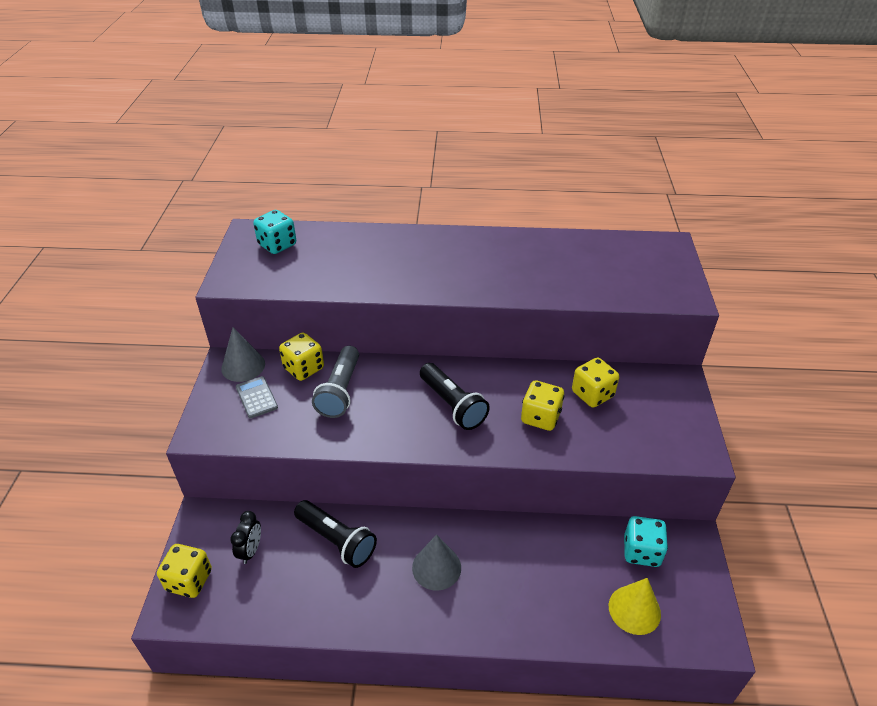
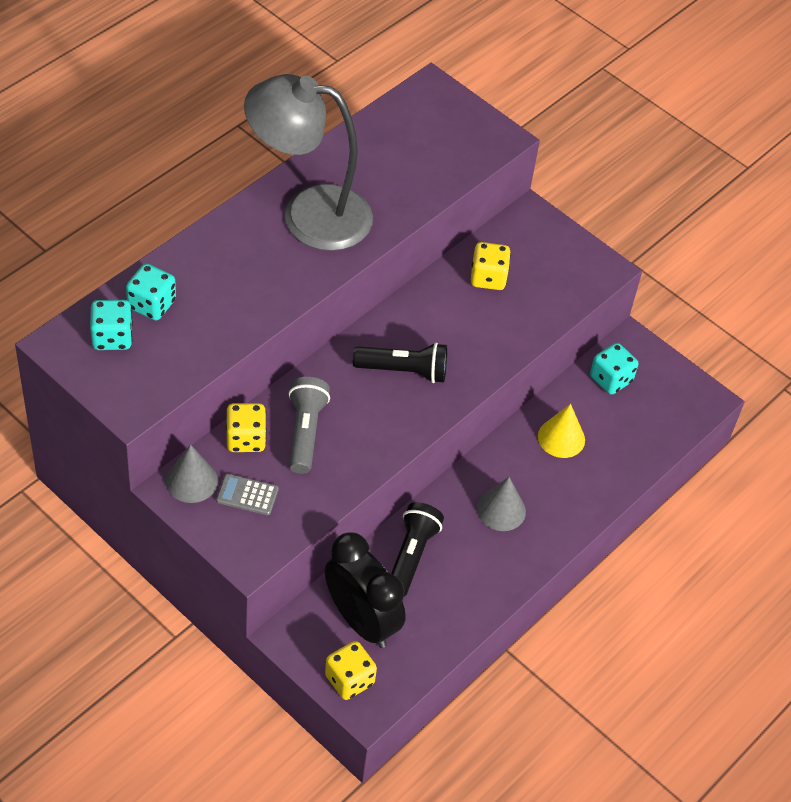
camera: 55 degrees left, 10 degrees up
(251, 550) = (361, 620): black clock -> black clock, size x2.25
(322, 244) = (151, 304): none -> turquoise dice
(337, 540) = (411, 556): black flashlight -> black flashlight turned 60 degrees counterclockwise
(340, 391) = (305, 432): grey flashlight -> grey flashlight turned 135 degrees counterclockwise
(481, 258) = (308, 214): none -> grey lamp
(540, 417) = (476, 328): yellow dice -> none
(634, 609) = (647, 423): yellow cone -> yellow cone (561, 438)

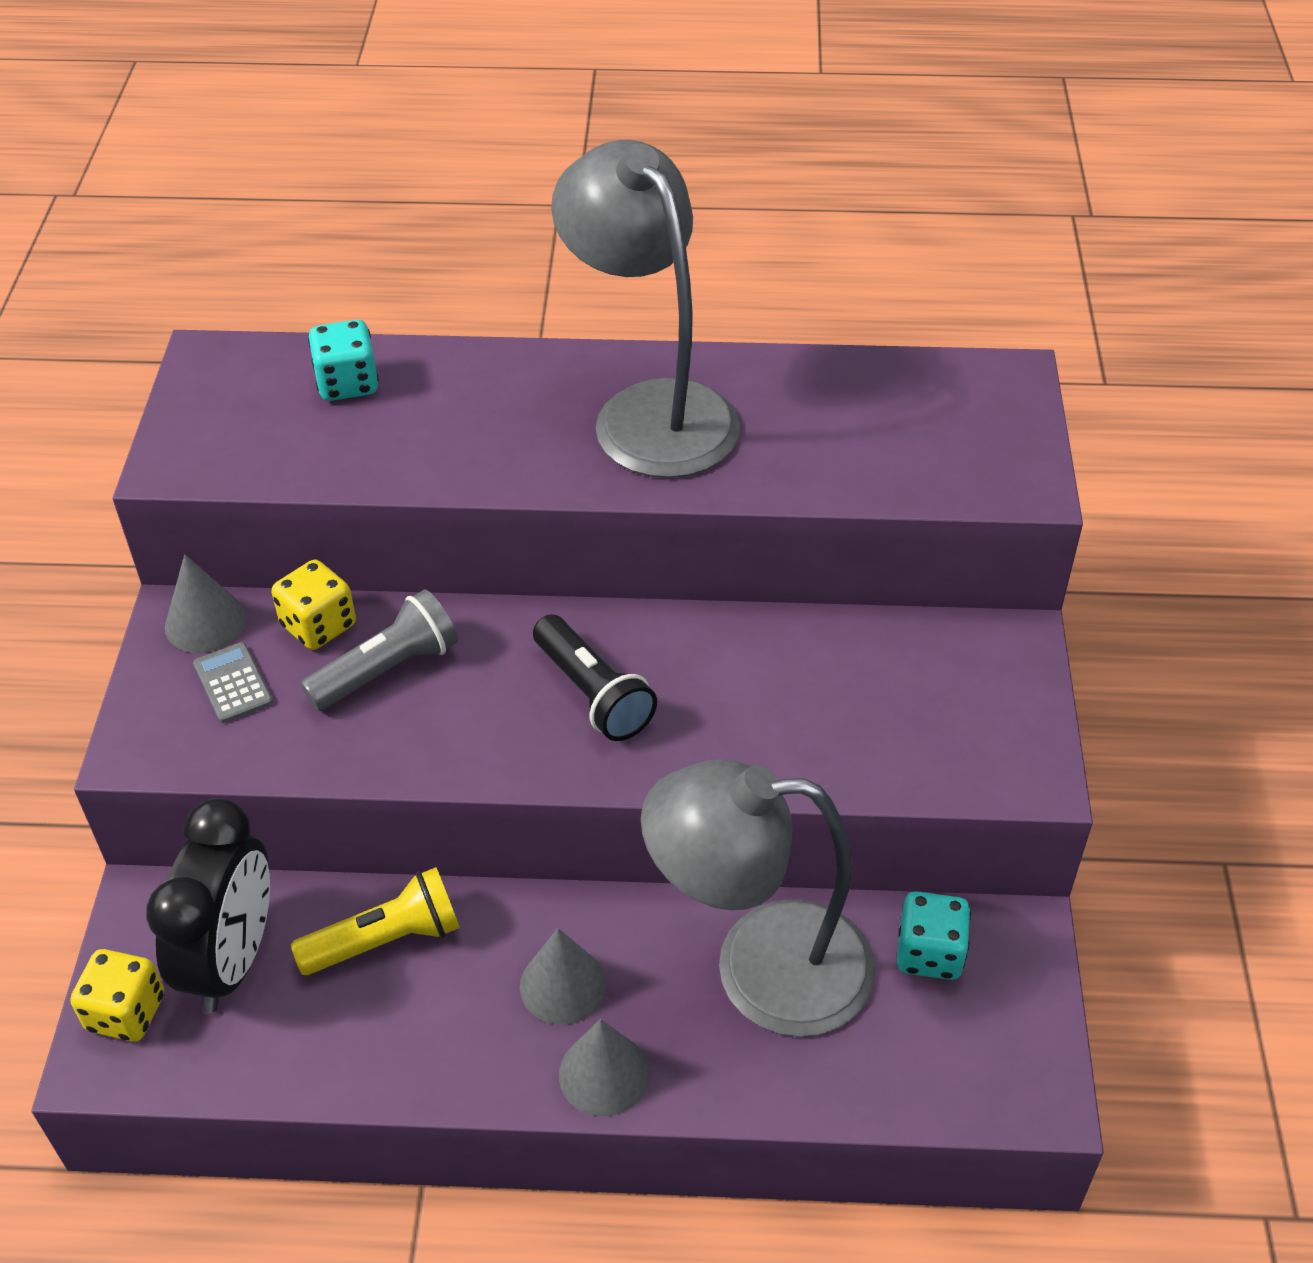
camera: 55 degrees right, 5 degrees down
(112, 337) = (262, 387): turquoise dice -> none
(411, 556) = (386, 940): black flashlight -> yellow flashlight
(488, 278) = (852, 670): yellow dice -> none
(558, 527) = (604, 1074): none -> grey cone
(561, 438) = (760, 967): yellow cone -> grey lamp

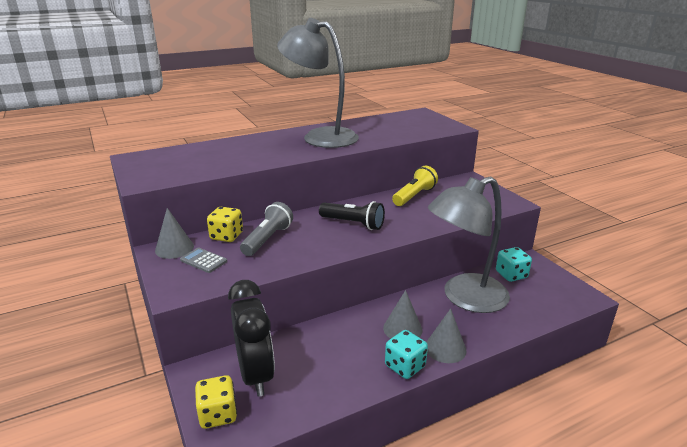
camera: 30 degrees left, 20 degrees down
(347, 384) = (200, 152): turquoise dice -> turquoise dice (405, 366)
(386, 940) = (319, 342): yellow flashlight -> yellow flashlight (414, 196)

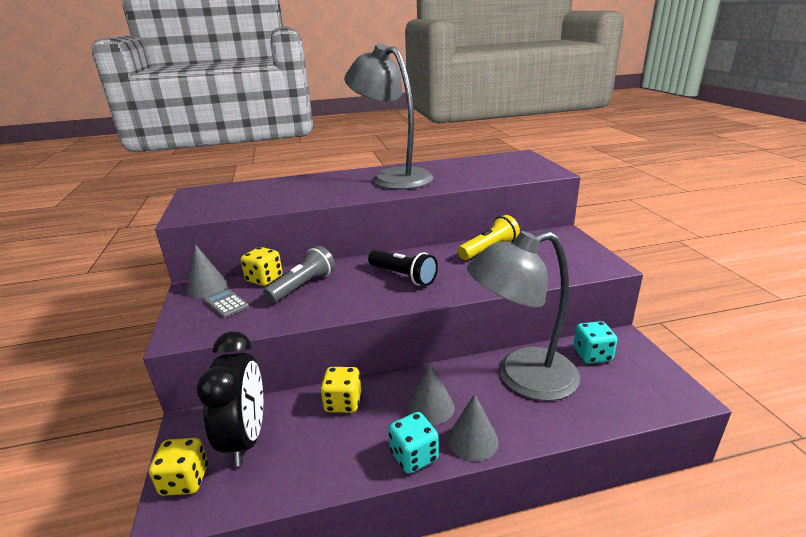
camera: 15 degrees right, 0 degrees up
(327, 335) = (343, 402): none -> yellow dice

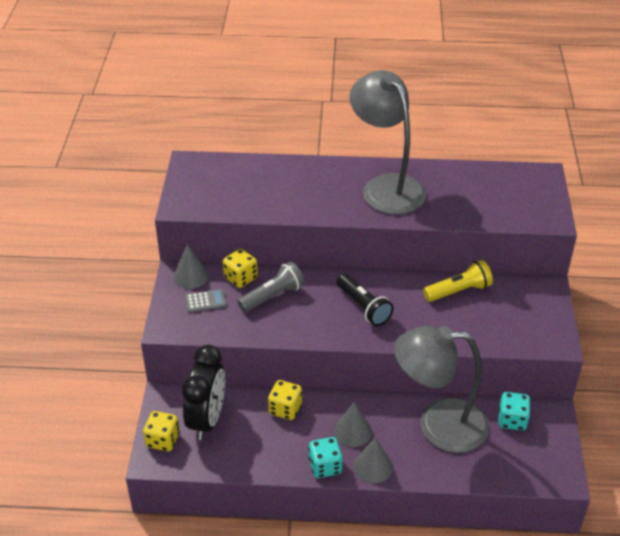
camera: 15 degrees right, 15 degrees up
(226, 304) = (205, 301): grey calculator -> grey calculator turned 105 degrees clockwise

